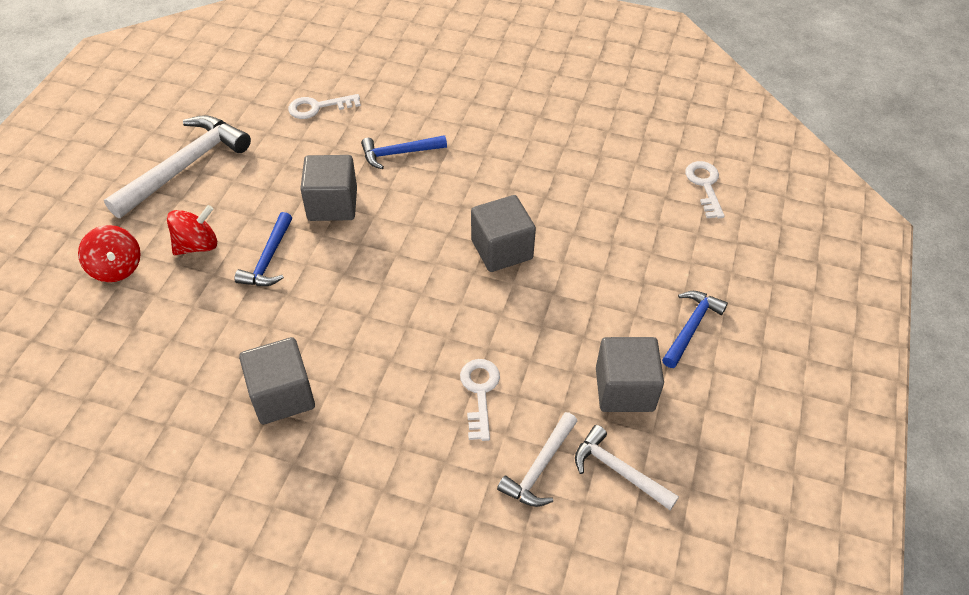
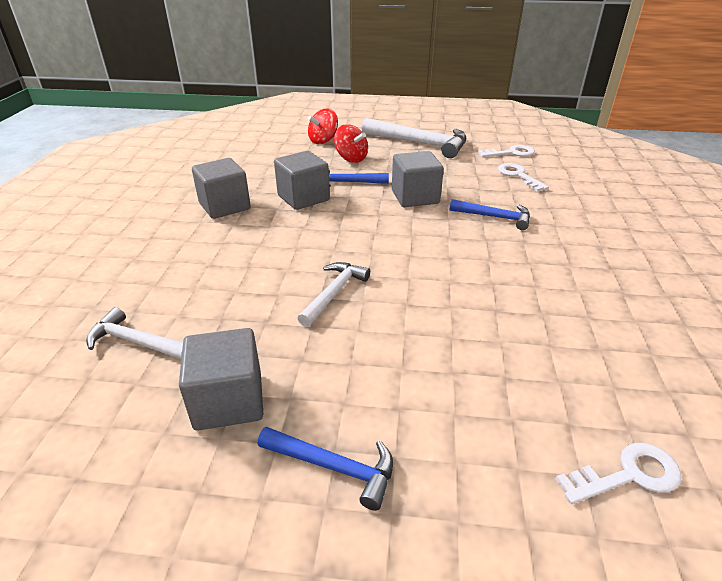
camera: 80 degrees right, 15 degrees down
(399, 153) = (494, 217): blue hammer -> blue hammer turned 135 degrees clockwise
(479, 393) = (225, 295): white key -> white key (511, 153)
(501, 249) = (404, 288): grey cube -> grey cube (303, 198)
(619, 471) = (118, 404): white hammer -> white hammer (334, 293)

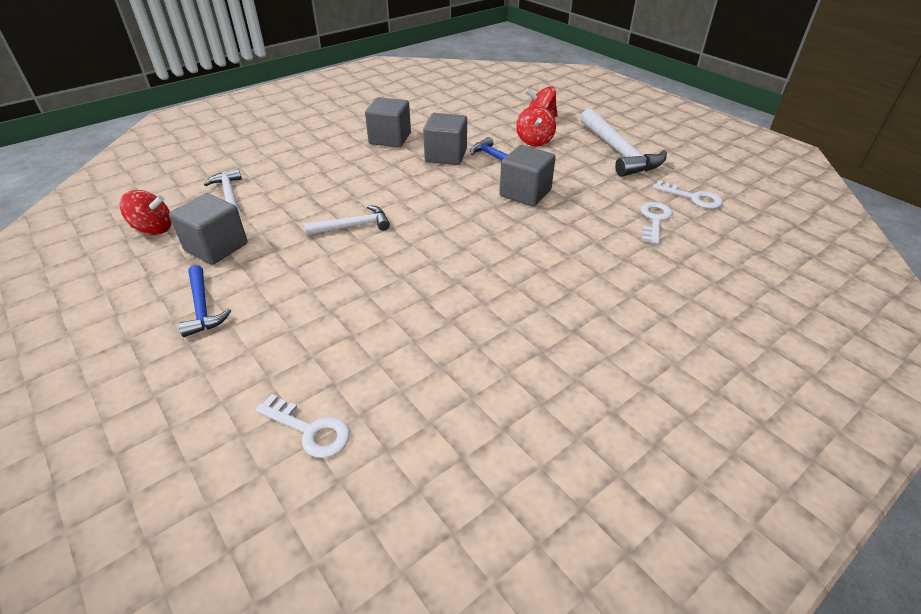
camera: 45 degrees right, 5 degrees up
(99, 439) = (153, 229): none -> red spinning top
(494, 217) = (557, 240): blue hammer -> none

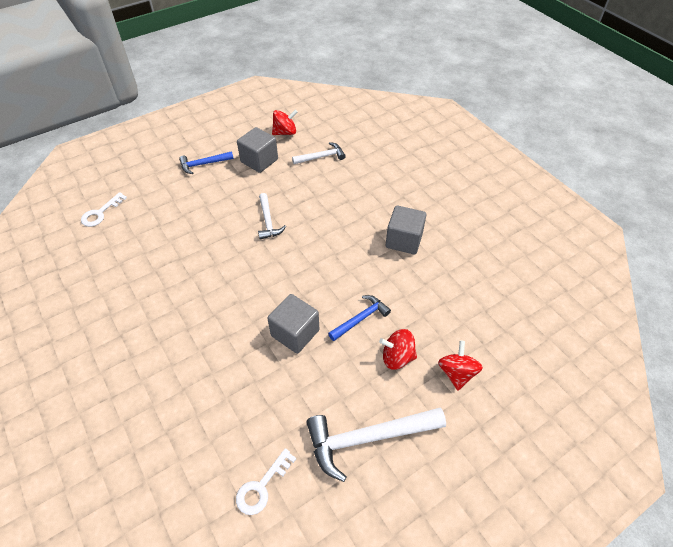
camera: 95 degrees right, 10 degrees up
(153, 229) = (285, 132): red spinning top -> red spinning top turned 120 degrees counterclockwise
(446, 155) = (369, 279): grey cube -> none
(654, 220) = (231, 432): white key -> none

